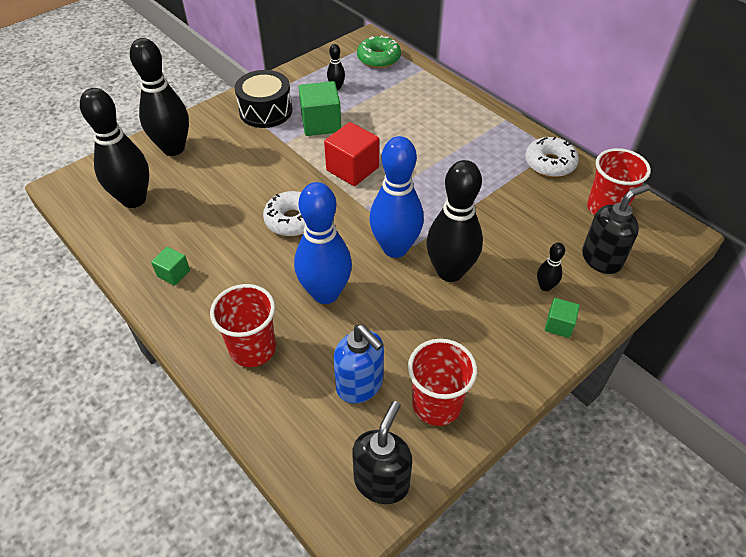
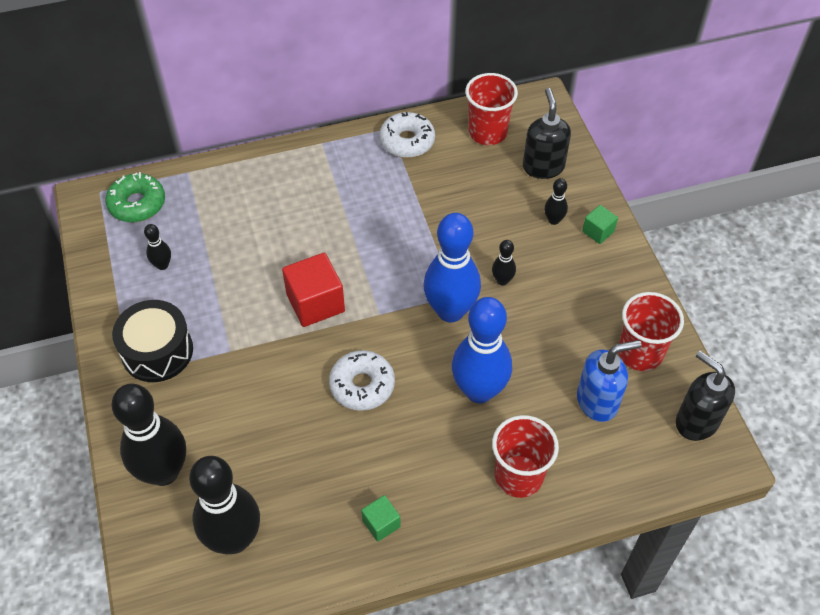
camera: 65 degrees left, 5 degrees up
(321, 123) = (219, 304): green cube -> none
(450, 272) = (502, 280): black bowling pin -> black bowling pin, size x0.44

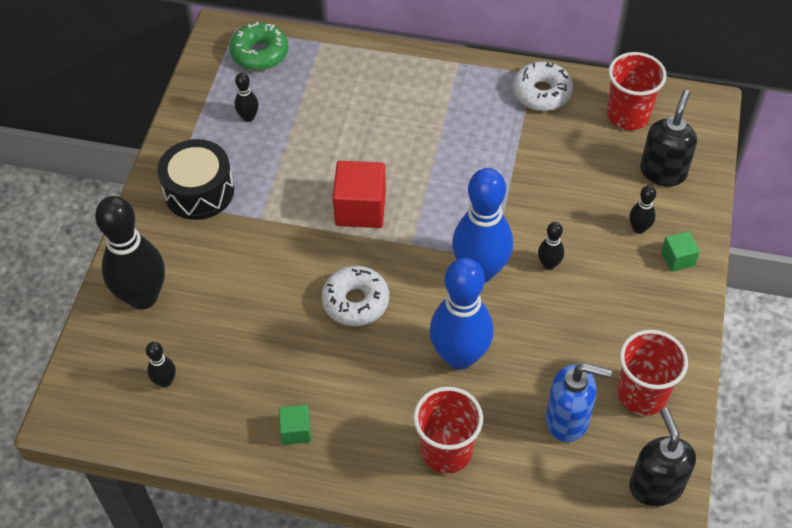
camera: 30 degrees right, 0 degrees up
(234, 539) = (165, 381): black bowling pin -> black bowling pin, size x0.44

